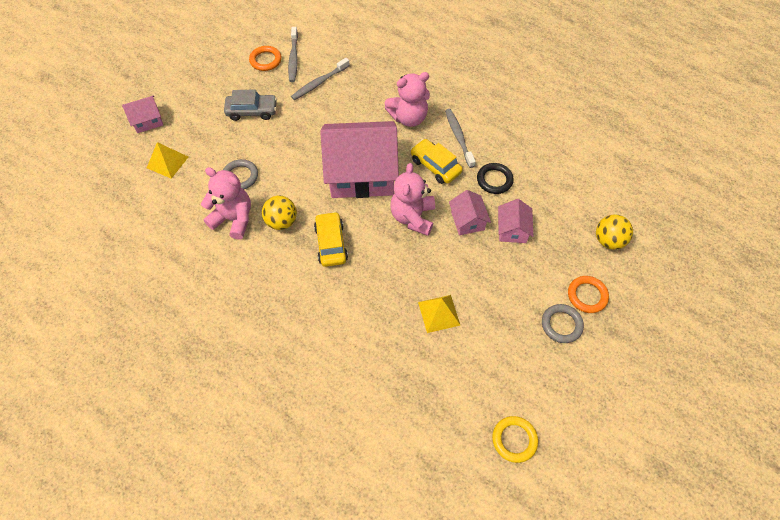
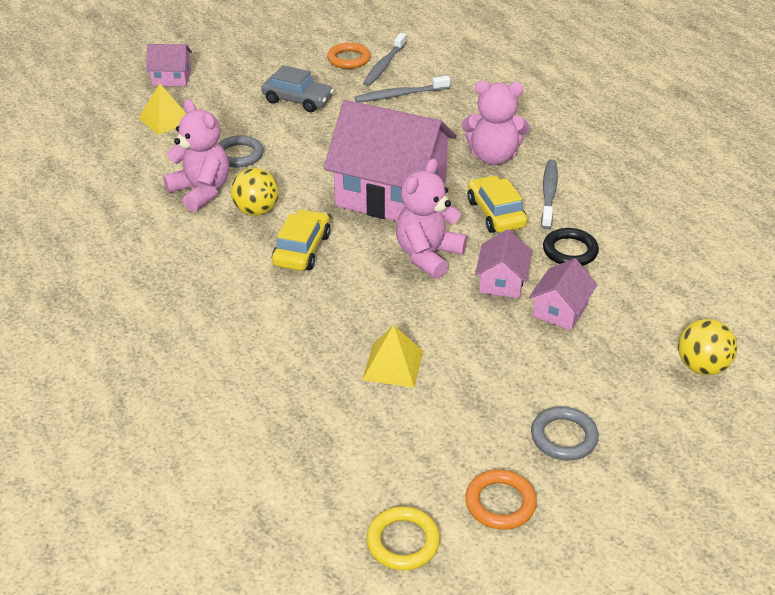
camera: 25 degrees right, 20 degrees down
(587, 295) = (626, 417): orange ring -> orange ring (500, 503)

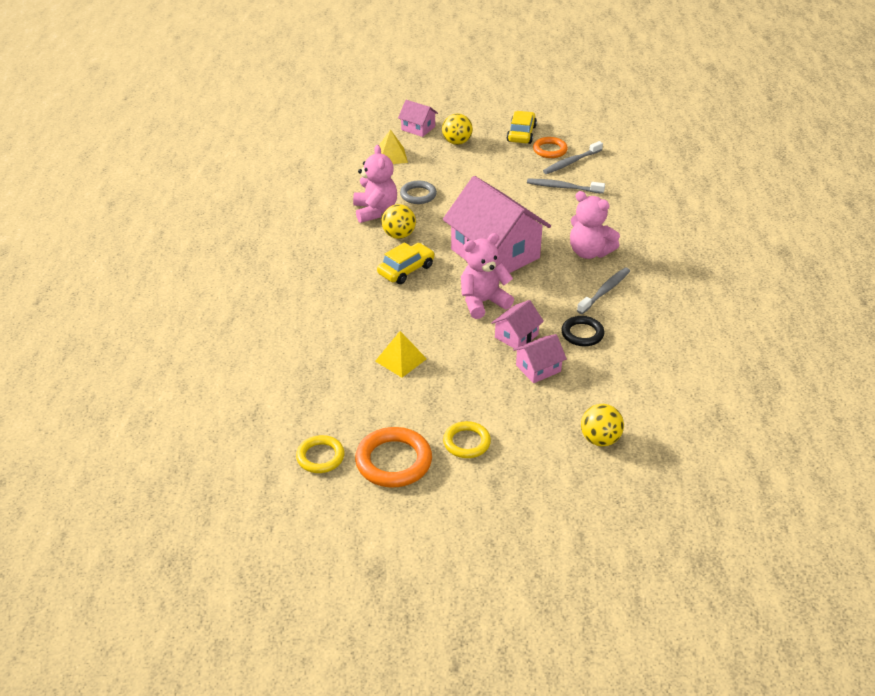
camera: 30 degrees right, 0 degrees up
(233, 80) = (457, 142): none -> yellow ball
(298, 100) = (488, 169): grey car -> none
(496, 213) = (554, 291): yellow car -> yellow car (521, 134)
(500, 503) = (393, 461): orange ring -> orange ring, size x1.58
(564, 437) = (466, 442): grey ring -> yellow ring

